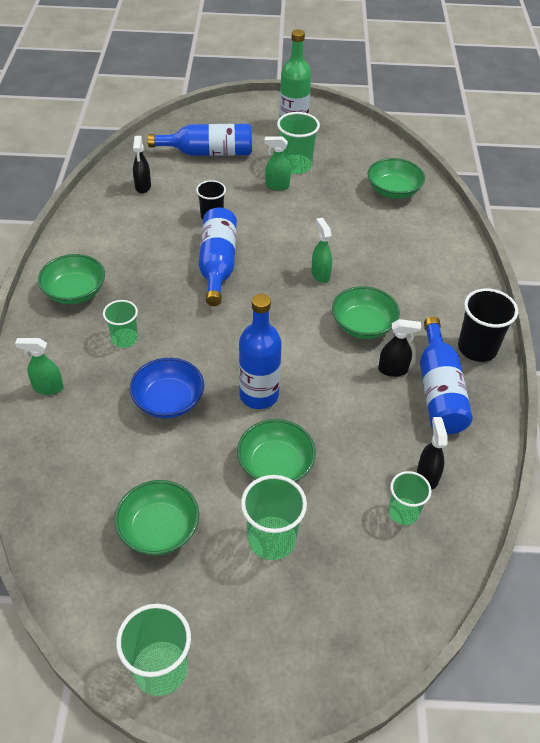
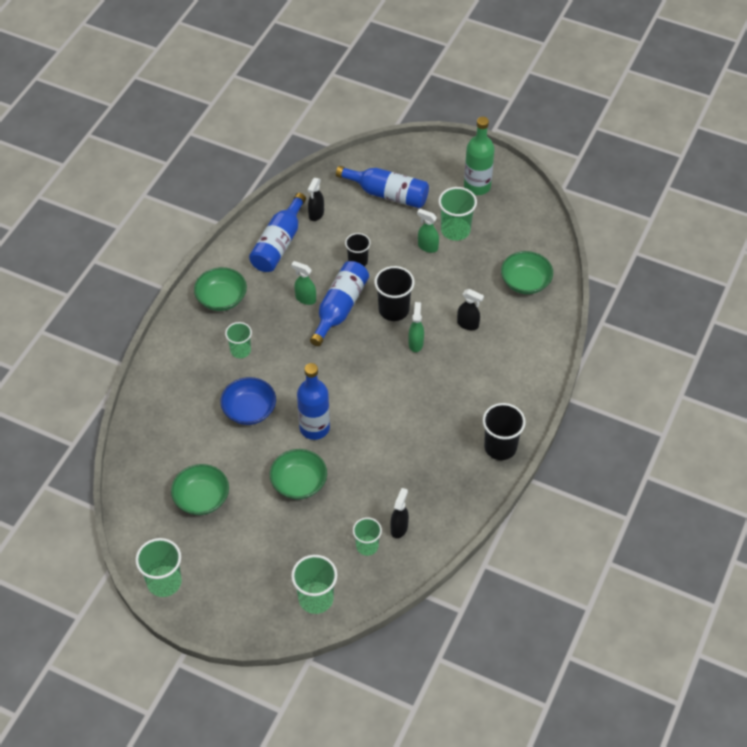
camera: 25 degrees right, 5 degrees up
(48, 388) = (171, 372): green spray bottle -> green spray bottle (305, 298)
(271, 539) = (270, 531): green cup -> green cup (316, 599)
(277, 250) = (393, 310): none -> black cup
(363, 325) = (423, 398): green bowl -> none
(393, 370) = (424, 442): black spray bottle -> black spray bottle (468, 324)
(439, 390) = (448, 470): blue bottle -> blue bottle (279, 244)

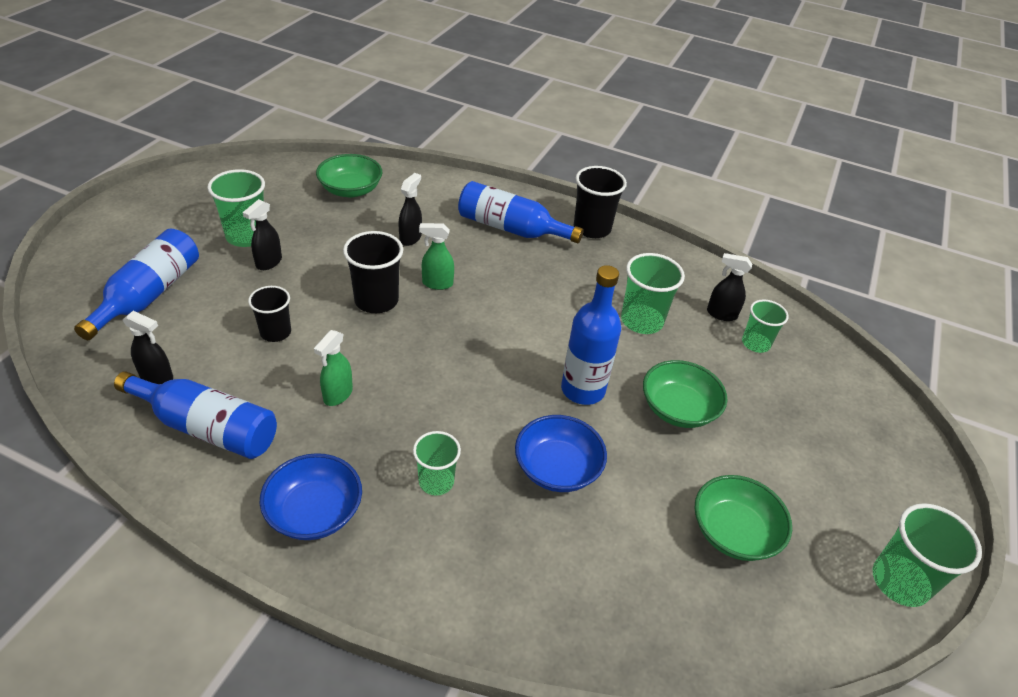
camera: 95 degrees left, 10 degrees down
(221, 298) = (314, 512): green bowl -> blue bowl
(316, 599) = (848, 395): green cup -> green cup (641, 321)
(340, 308) = (364, 355): blue bottle -> blue bottle (511, 228)
(427, 247) = (268, 262): green spray bottle -> black spray bottle
(477, 186) = (173, 212): green bottle -> none

